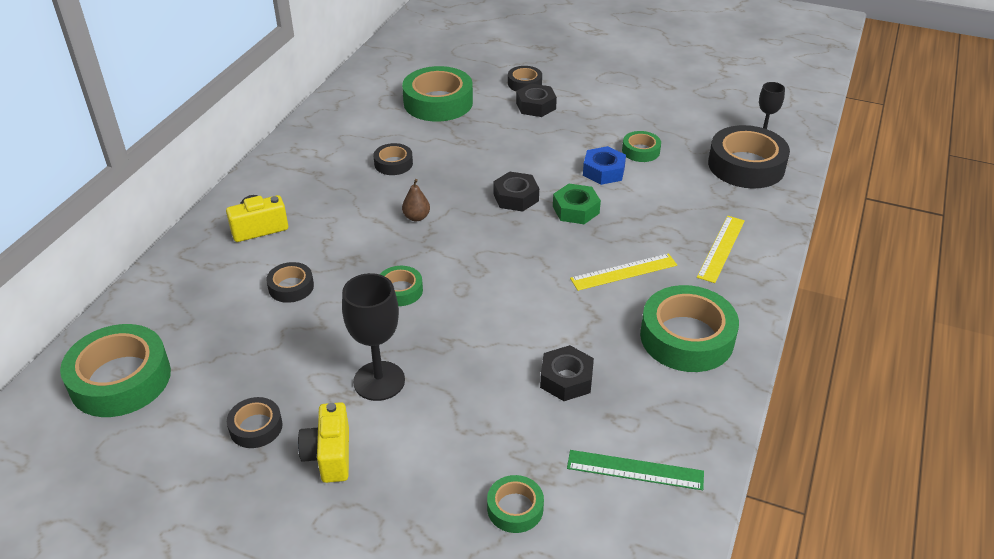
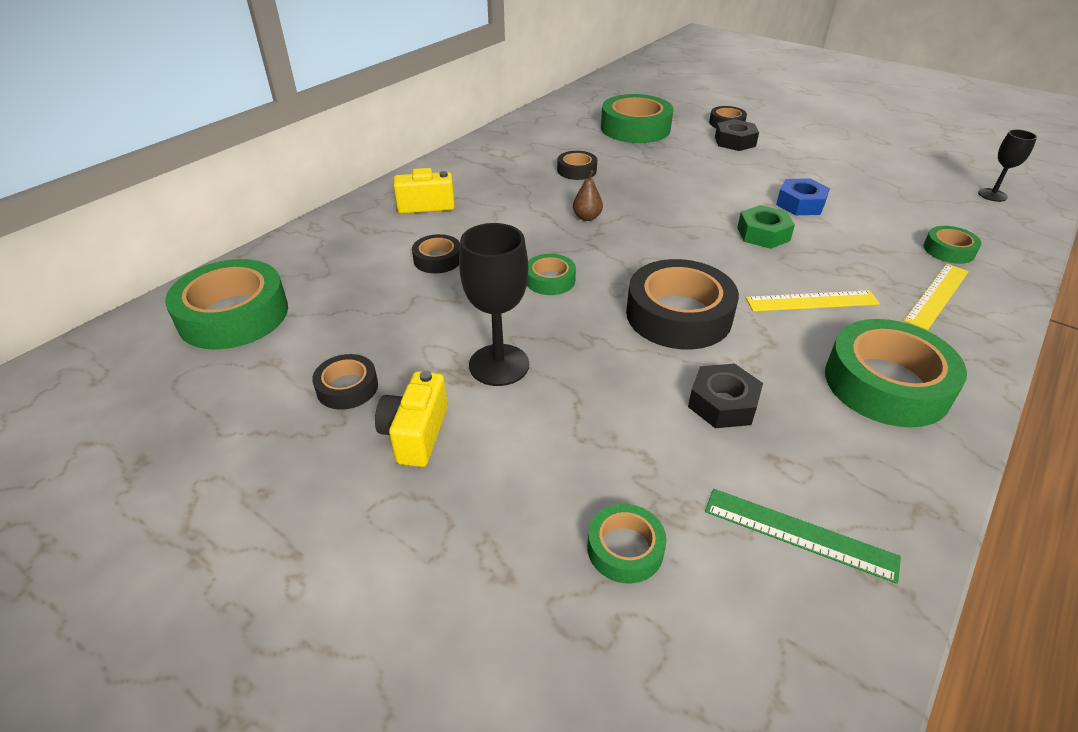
camera: 15 degrees right, 0 degrees up
(516, 197) = (698, 214): black nut -> none
(641, 151) = (845, 191): green tape -> green tape (948, 250)
(746, 165) = (971, 219): black tape -> black tape (678, 315)

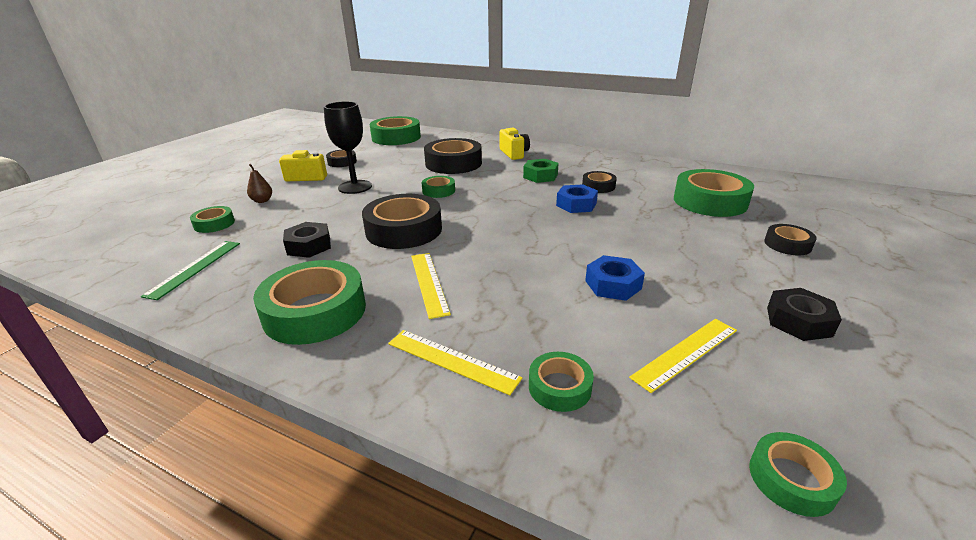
camera: 80 degrees right, 10 degrees down
(437, 259) = (453, 163): black tape -> black tape, size x1.96
(587, 217) = (525, 195): brown pear -> brown pear (262, 201)
(625, 191) = (576, 204): none -> blue nut
(735, 141) = (739, 249): black nut -> black nut (798, 321)
(763, 234) = (536, 263): green nut -> green nut (540, 176)
(890, 196) = (686, 353): none -> yellow ruler
(992, 195) = (791, 479): black goblet -> green tape

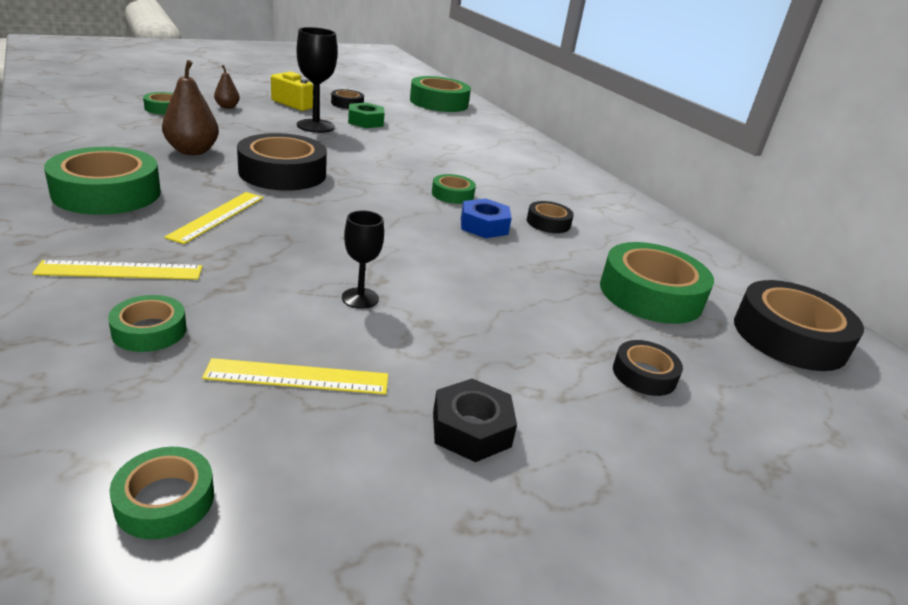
camera: 30 degrees right, 0 degrees up
(194, 268) = (96, 130): green ruler -> none
(309, 246) = (192, 151): black nut -> brown pear
(438, 191) = (378, 158): green tape -> green tape (452, 194)
(452, 360) = (121, 270): yellow ruler -> yellow ruler turned 75 degrees counterclockwise
(453, 163) = (443, 143): black tape -> black tape (789, 336)
(514, 154) = (525, 159): yellow camera -> none
(540, 176) = (506, 188): green nut -> green nut (365, 121)
(613, 285) = (360, 298): blue nut -> black goblet

